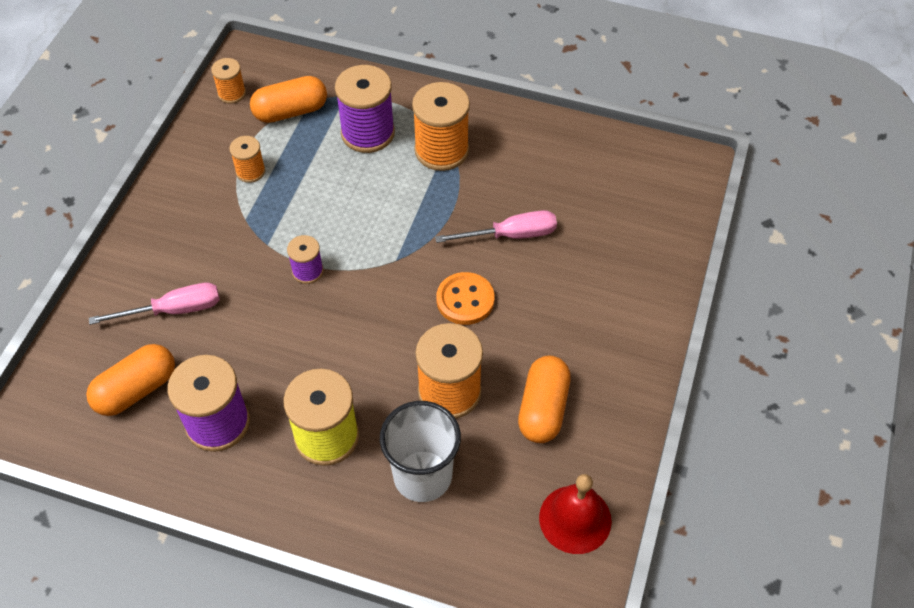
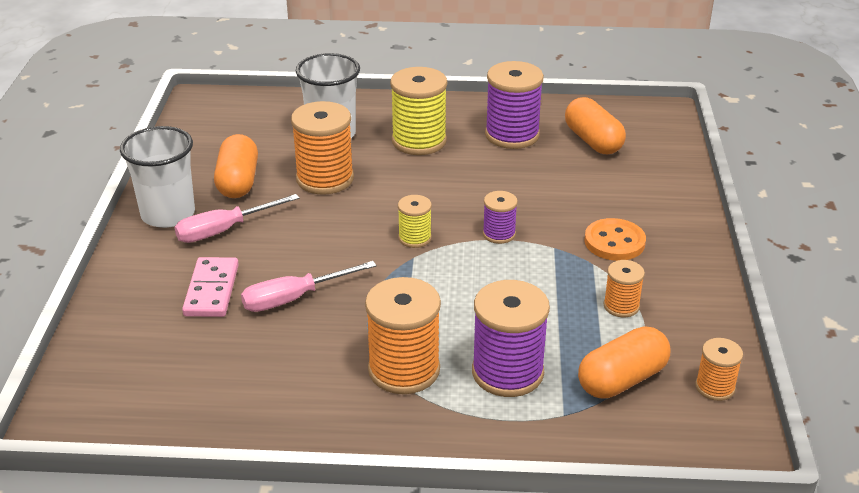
camera: 165 degrees right, 20 degrees down
(136, 390) = (593, 141): orange capsule -> orange capsule turned 60 degrees counterclockwise
(174, 310) = (605, 188): pink screwdriver -> pink screwdriver (224, 230)
(386, 283) = (415, 238): none -> yellow spool
(465, 300) = (329, 238): orange button -> orange button (614, 242)
(575, 519) = (204, 132): red bell -> none
(580, 259) = (212, 290): none -> pink domino
(619, 371) = (168, 214): none -> white cup

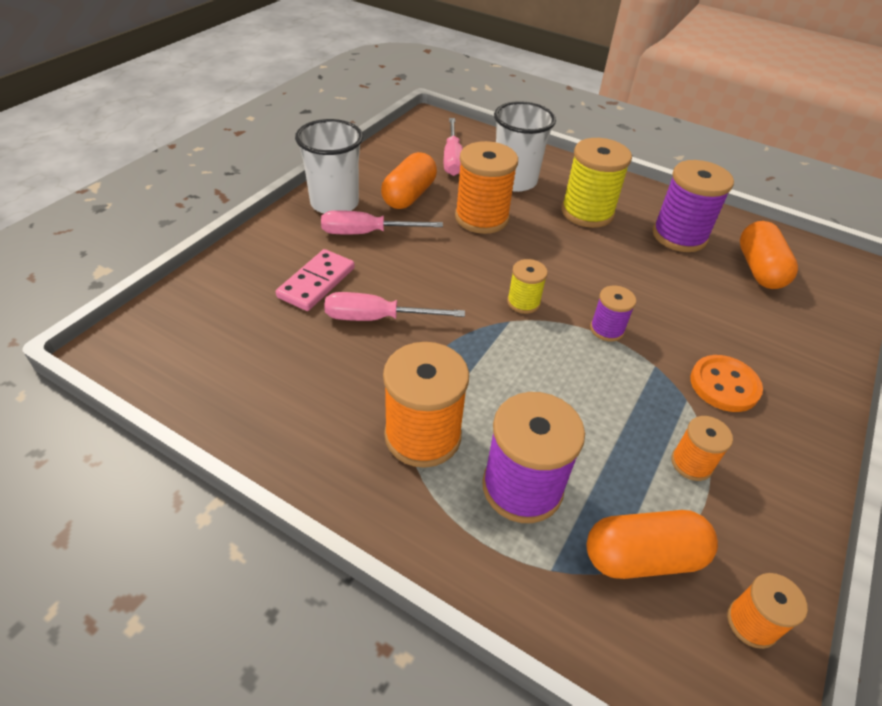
camera: 25 degrees right, 10 degrees up
(254, 132) = (452, 159): none -> pink screwdriver

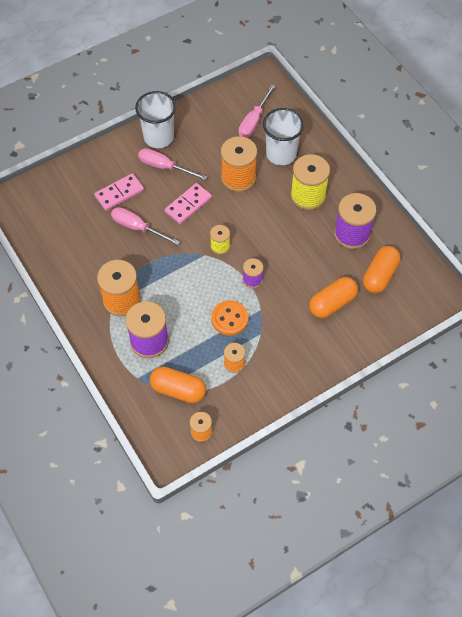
camera: 30 degrees right, 15 degrees up
(409, 195) = (206, 145): orange capsule -> orange capsule (332, 303)
(436, 267) = (188, 205): none -> pink domino
(724, 385) = (287, 334): orange button -> orange button (229, 319)

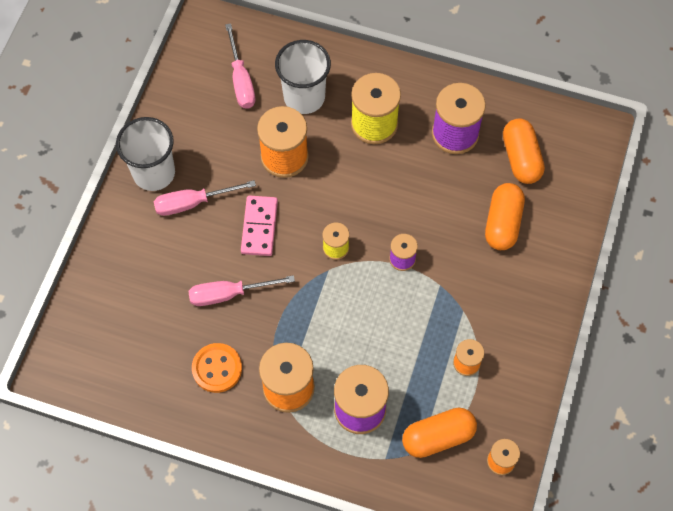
camera: 40 degrees left, 5 degrees up
(119, 193) = (171, 270): pink domino -> none
(229, 319) = (418, 319): orange button -> orange button (217, 368)

